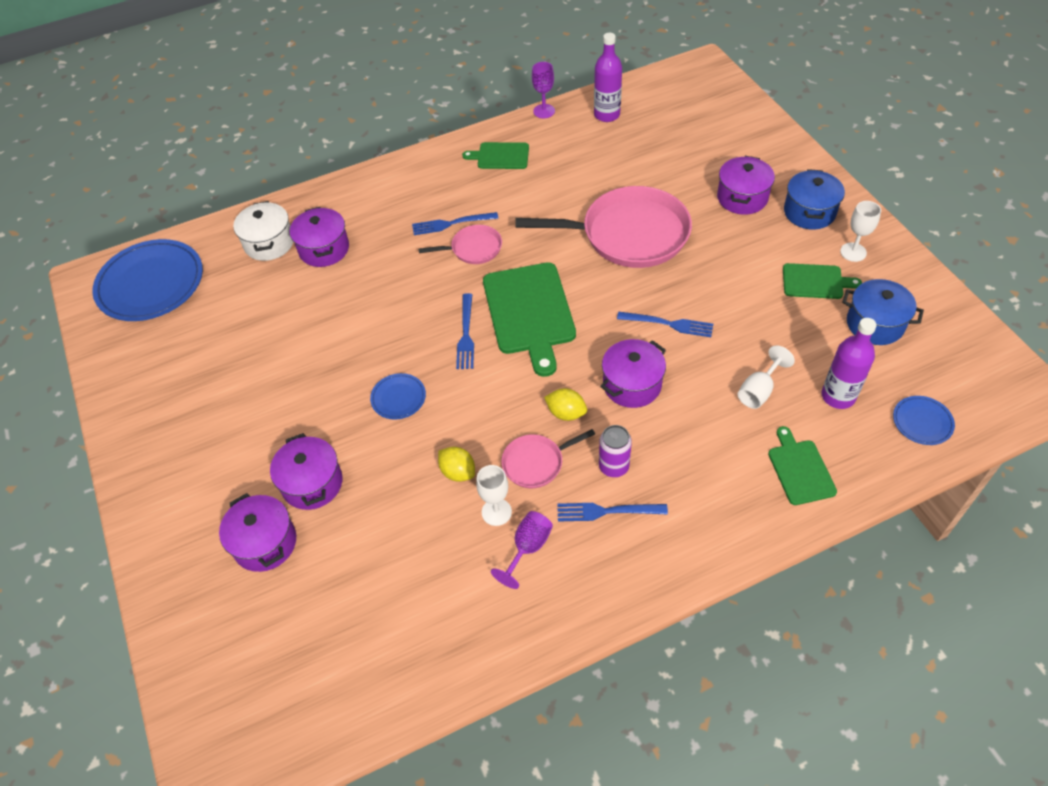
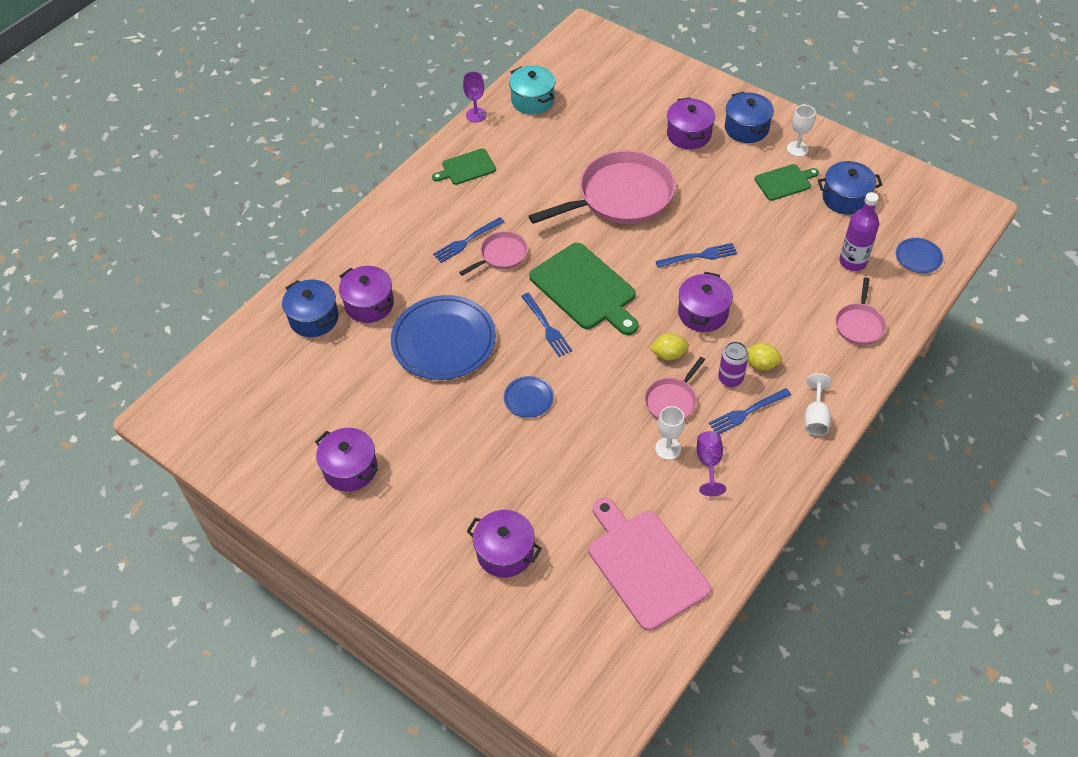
camera: 30 degrees left, 0 degrees up
(150, 284) = (228, 396): blue plate -> blue plate (444, 340)
(269, 243) = (314, 318): white pot -> blue pot
(312, 483) = (508, 492): purple pot -> purple pot (350, 469)
(385, 626) = (644, 565): none -> pink cutting board
(458, 472) = (618, 433): yellow lemon -> yellow lemon (760, 364)
(607, 115) = (532, 100): purple bottle -> turquoise pot
(759, 390) = (796, 280): white goblet -> white goblet (815, 417)
(800, 469) = (859, 324): green cutting board -> pink pan

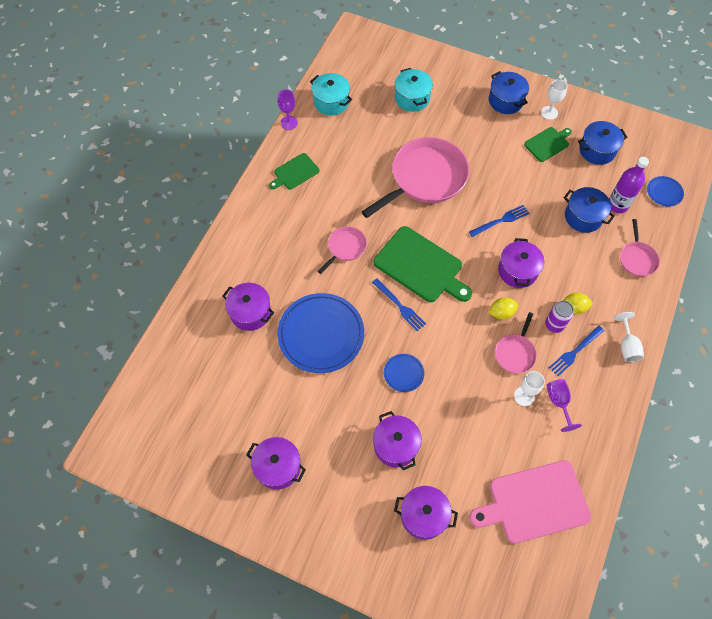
camera: 15 degrees left, 10 degrees up
(314, 318) = (208, 334): blue pot -> blue pot (583, 217)
(466, 241) = (314, 240): blue fork -> none
(631, 110) = (412, 98): none -> turquoise pot
(644, 565) = (534, 502): pink cutting board -> pink cutting board turned 60 degrees counterclockwise
(689, 134) = (463, 113): purple pot -> purple pot (395, 445)

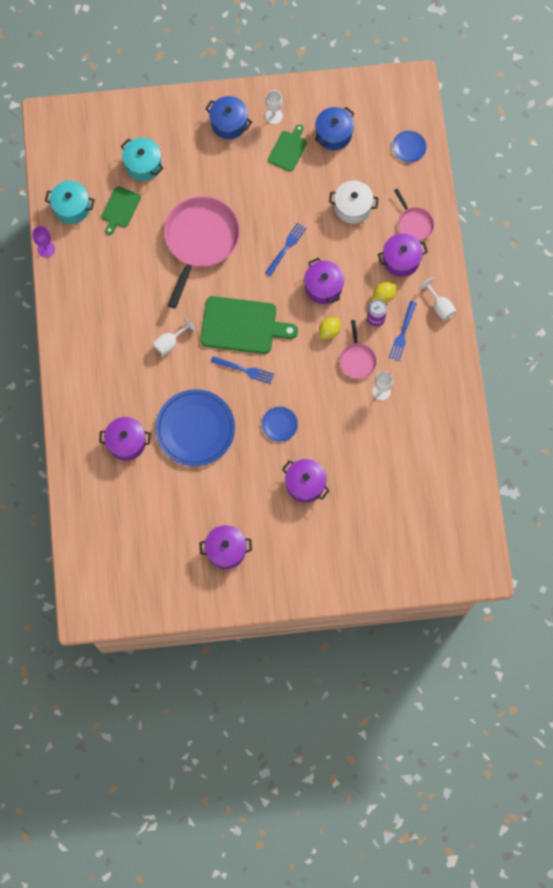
camera: 30 degrees left, 10 degrees up
(295, 172) = (83, 296): green cutting board -> green cutting board (120, 209)
(345, 247) = (170, 342): pink pan -> white goblet
(423, 515) = (354, 523): purple pot -> purple pot (401, 260)
(534, 502) = (429, 469): pink cutting board -> none
(558, 402) = (409, 382): purple goblet -> none
(583, 217) = (352, 207): blue pot -> white pot
(617, 205) = (375, 180): purple bottle -> none

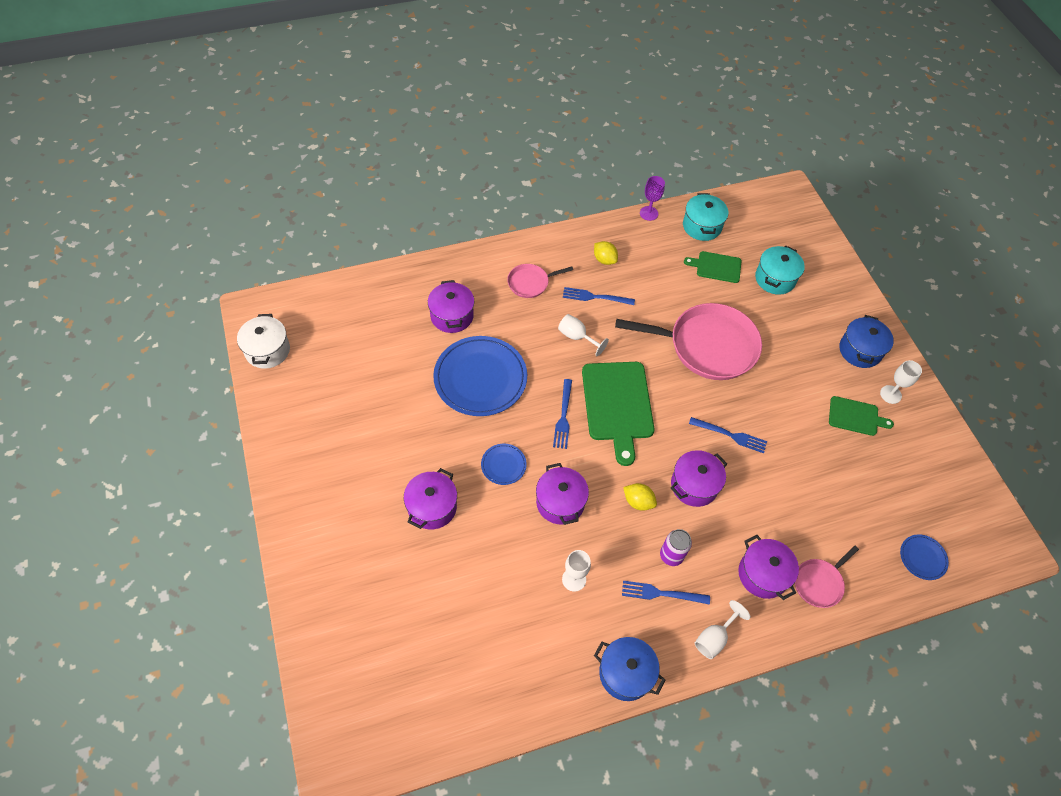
camera: 75 degrees right, 15 degrees down
(131, 318) = (595, 297): none -> blue fork
(226, 550) = (337, 433): purple pot -> purple pot (560, 502)
(333, 134) = (898, 464): blue pot -> blue pot (625, 673)
(352, 207) = (811, 502): white pot -> white pot (267, 350)
(357, 360) = (609, 542): pink pan -> pink pan (530, 283)
(384, 296) = (706, 560): yellow lemon -> yellow lemon (604, 260)

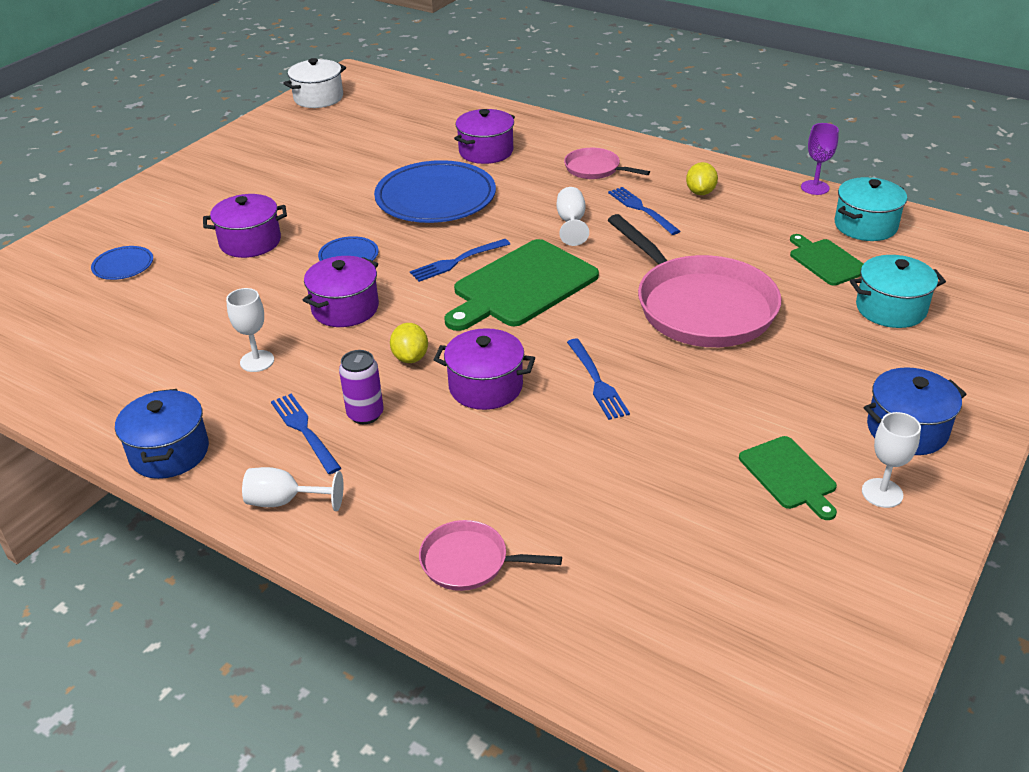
camera: 55 degrees right, 20 degrees down
(762, 574) = (423, 502): purple pot -> none
(922, 558) = (642, 659): blue plate -> blue plate (123, 265)

